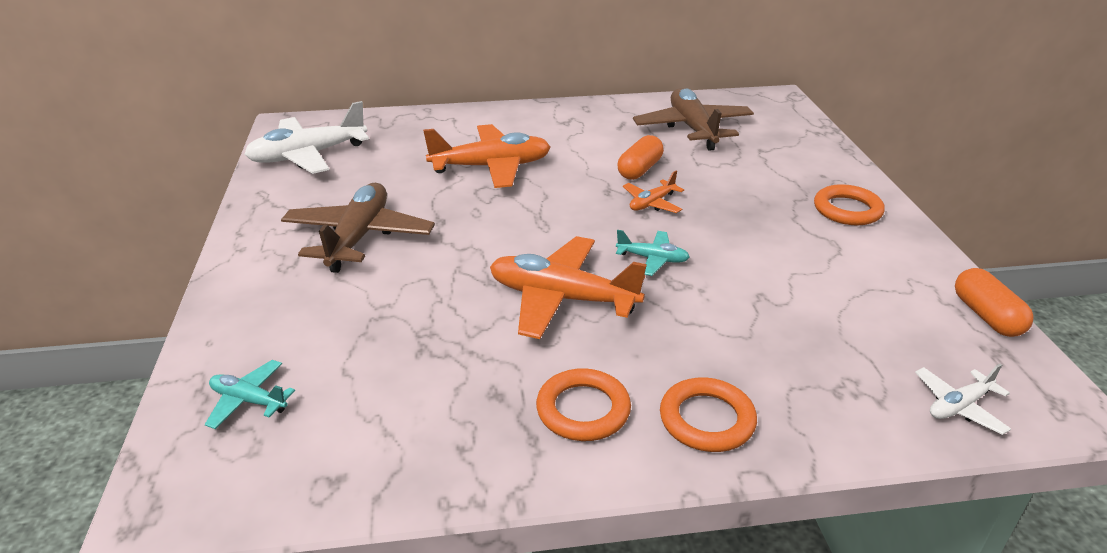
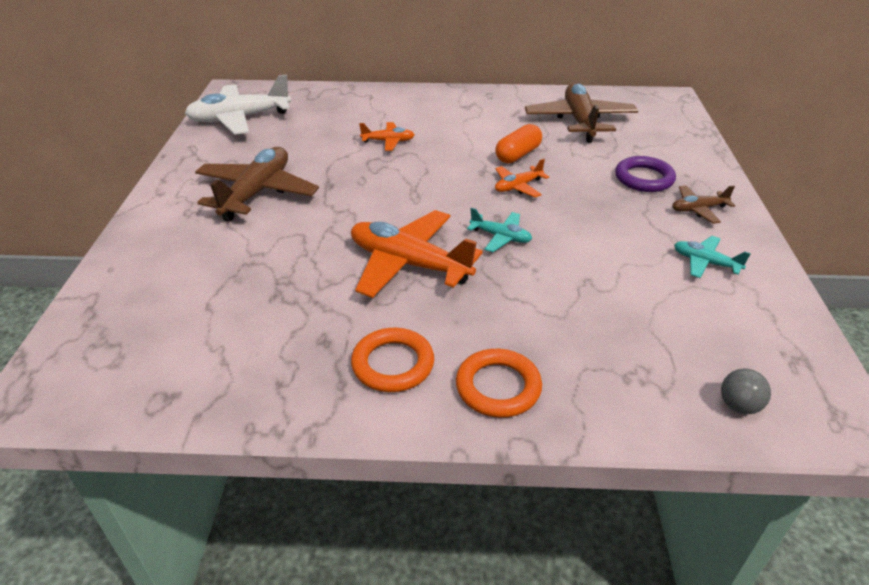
camera: 10 degrees right, 5 degrees up
(249, 401) = (125, 321): turquoise plane -> turquoise plane (705, 263)
(491, 167) = (388, 141): orange plane -> orange plane, size x0.50
(781, 183) = (644, 178): none -> purple ring
(847, 210) = (698, 209): orange ring -> brown plane
(959, 406) = (738, 405): white plane -> grey ball
(986, 316) = (798, 324): orange capsule -> none

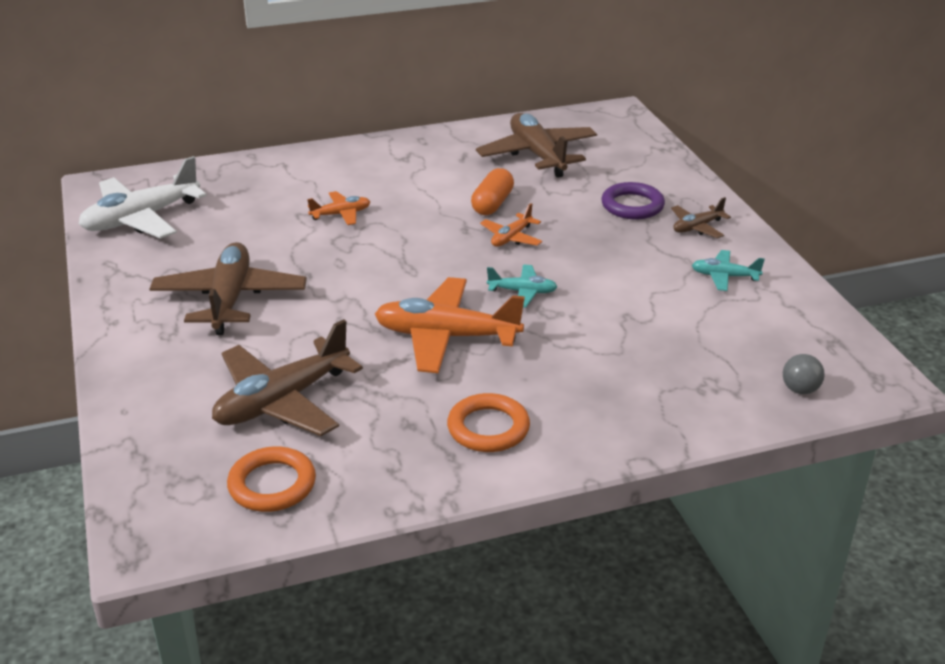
camera: 20 degrees left, 5 degrees down
(234, 291) = (282, 401): none -> brown plane
(498, 387) = (595, 423): orange ring -> orange ring (272, 484)

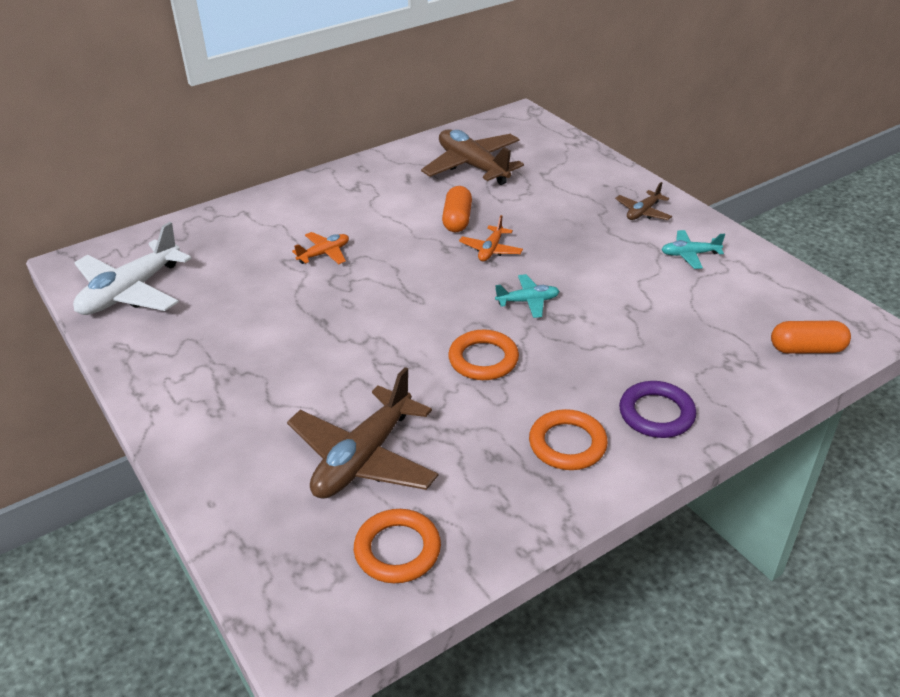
camera: 15 degrees left, 5 degrees up
(230, 299) = (260, 360): brown plane -> none
(446, 337) = (483, 359): orange plane -> orange ring
(632, 205) = (578, 201): purple ring -> purple ring (656, 414)
(800, 389) = (806, 349): grey ball -> orange capsule

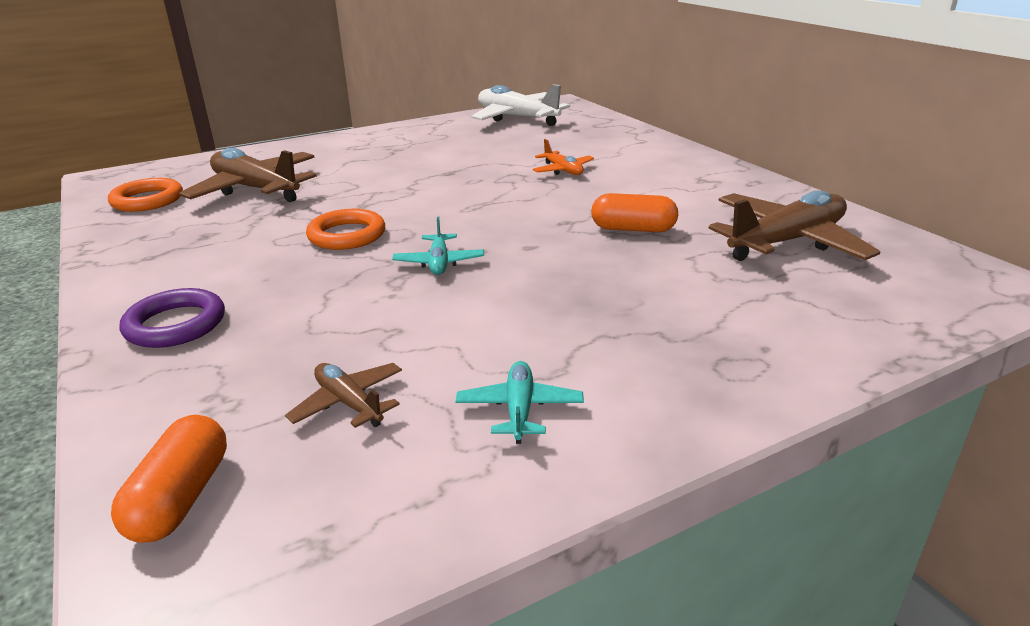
camera: 95 degrees right, 10 degrees down
(491, 250) = (559, 246): orange plane -> none
(567, 444) = (184, 269): orange ring -> none
(643, 212) = (669, 377): brown plane -> brown plane (349, 403)

